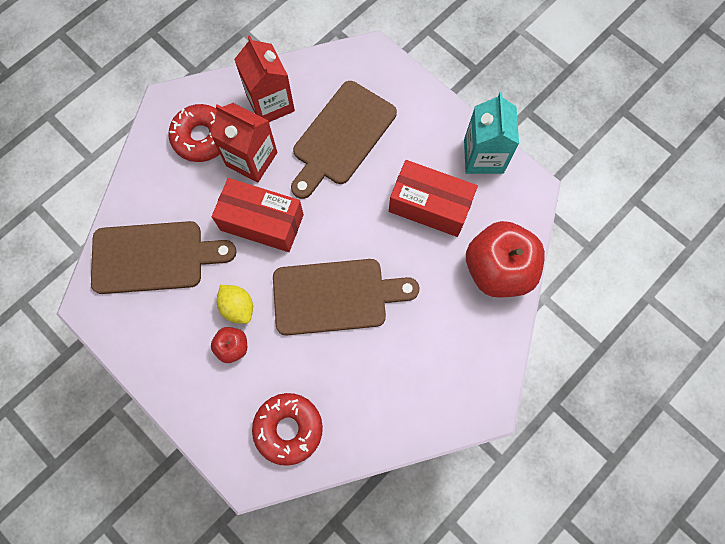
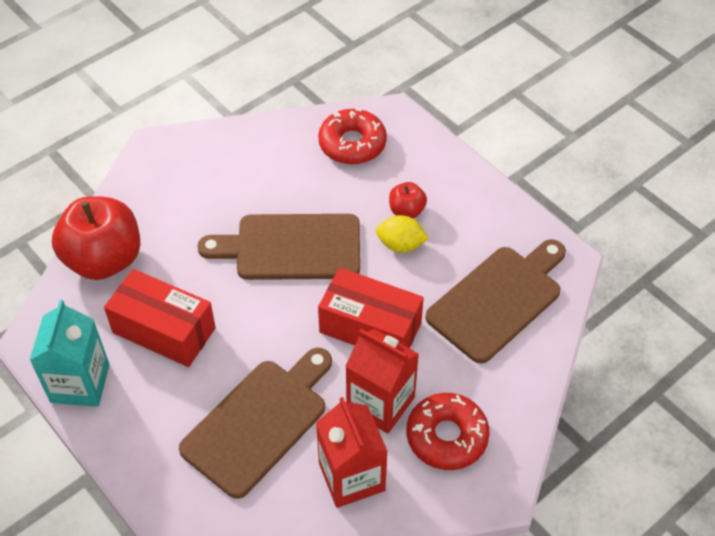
camera: 175 degrees left, 20 degrees down
(154, 257) = (498, 300): brown cutting board -> brown cutting board turned 135 degrees clockwise
(238, 307) = (400, 245): yellow lemon -> yellow lemon turned 45 degrees counterclockwise

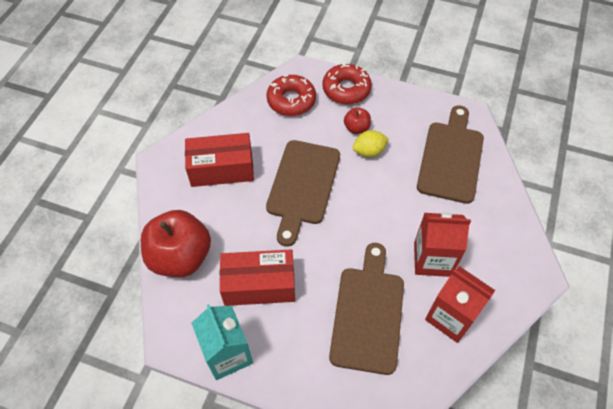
camera: 30 degrees left, 5 degrees up
(291, 247) = (302, 186): brown cutting board -> brown cutting board turned 45 degrees counterclockwise
(370, 327) = (390, 213): red box -> red box (222, 169)
(446, 436) = (486, 259): red donut -> red donut (346, 89)

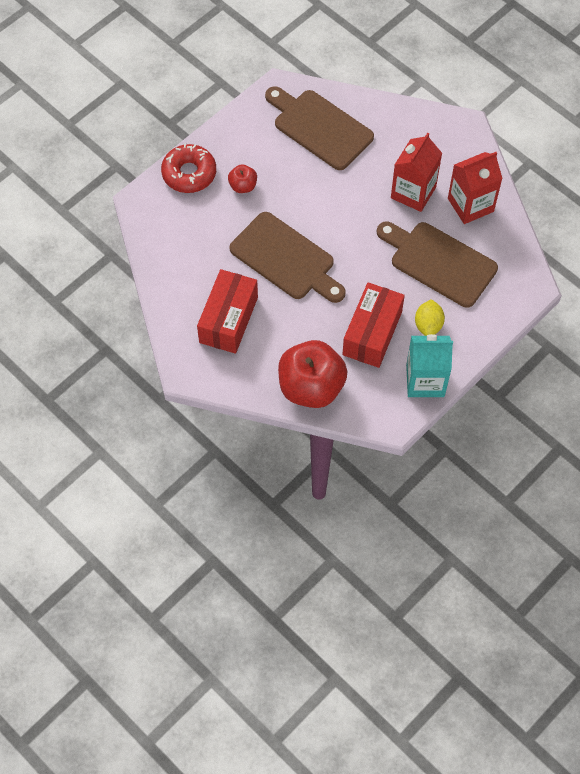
camera: 65 degrees left, 5 degrees up
(291, 100) = (175, 227): red donut -> none
(369, 151) = (276, 188): yellow lemon -> yellow lemon (428, 325)

